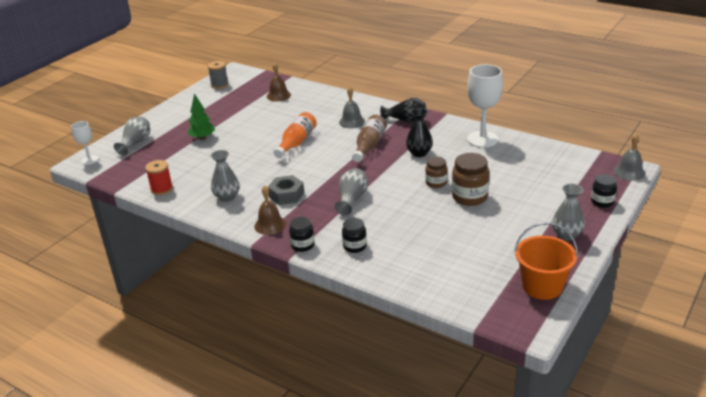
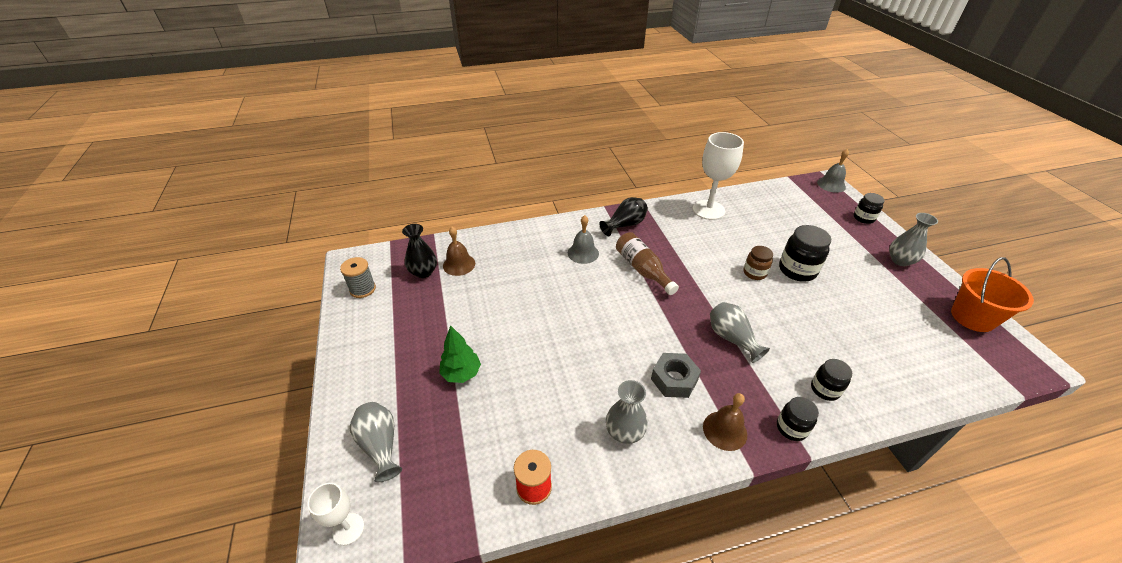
camera: 50 degrees left, 10 degrees up
(296, 142) = (574, 309): orange bottle -> none
(419, 153) = (691, 251): black vase -> black vase (423, 272)
(469, 197) = (797, 270): brown jar -> black jar

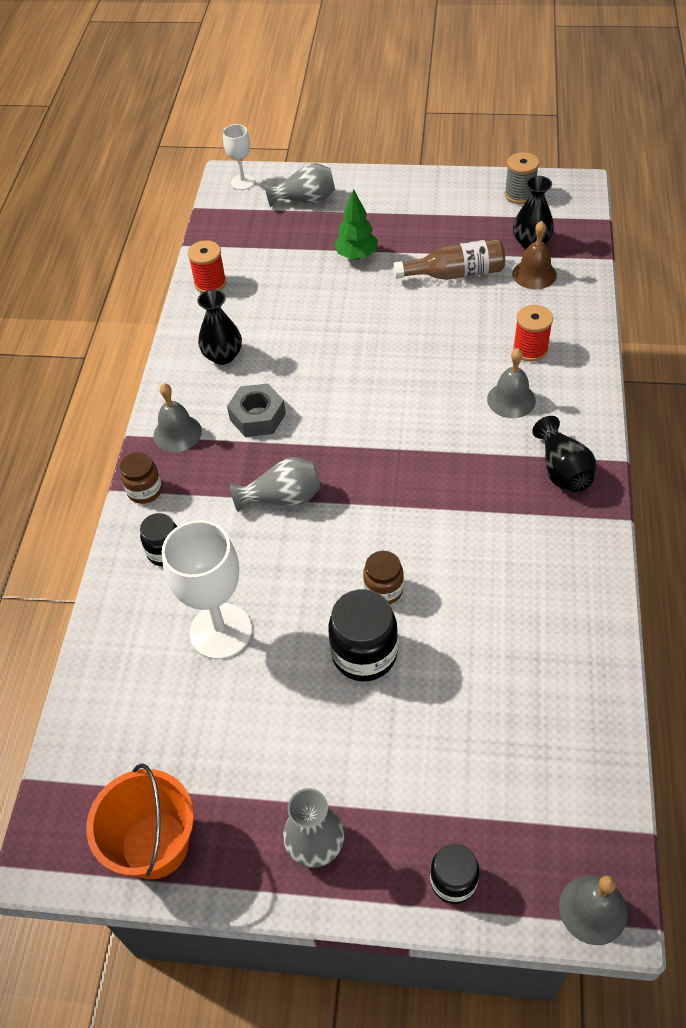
camera: 115 degrees right, 10 degrees up
(535, 253) = (530, 349): none -> red spool
(624, 432) = (223, 356): grey vase -> black vase
(642, 270) = (448, 454): brown bottle -> brown bottle (455, 274)
(708, 210) = (567, 608): white goblet -> white goblet (220, 631)
(725, 430) = (177, 433): brown bell -> grey bell
(791, 428) = (145, 491): black jar -> brown jar

